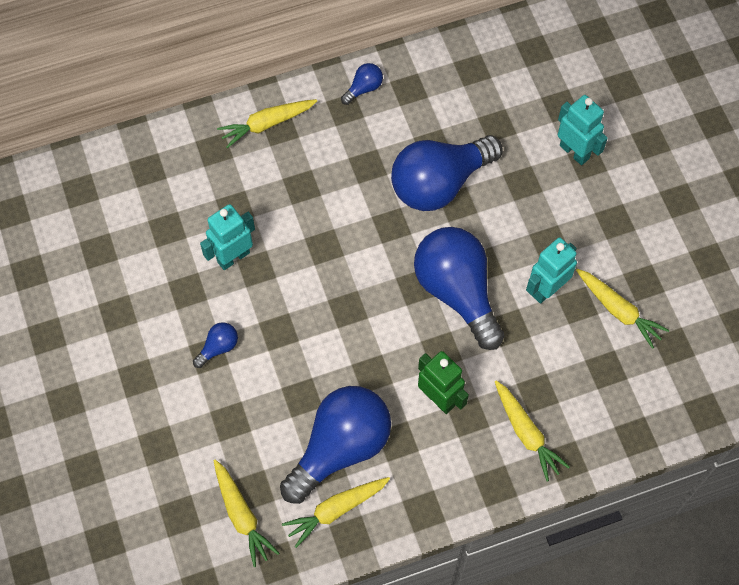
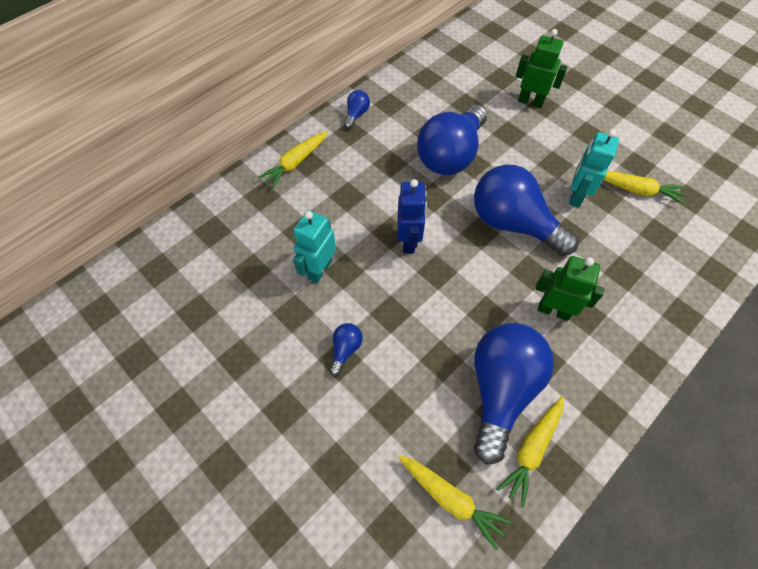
camera: 25 degrees left, 5 degrees down
(337, 264) = (409, 241): none -> blue robot
(526, 433) = (638, 307): yellow carrot -> none
(574, 152) = (530, 101): turquoise robot -> green robot

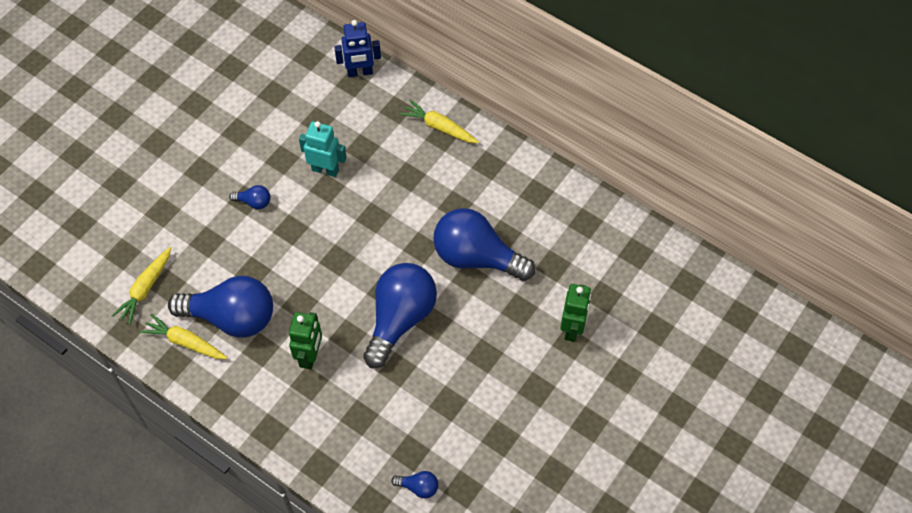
camera: 80 degrees right, 0 degrees up
(356, 114) = (514, 166): blue light bulb -> blue light bulb (418, 487)
(409, 241) = (365, 233): blue robot -> blue robot (360, 72)
(576, 196) = (445, 375): turquoise robot -> none
(636, 190) = (464, 433): yellow carrot -> none

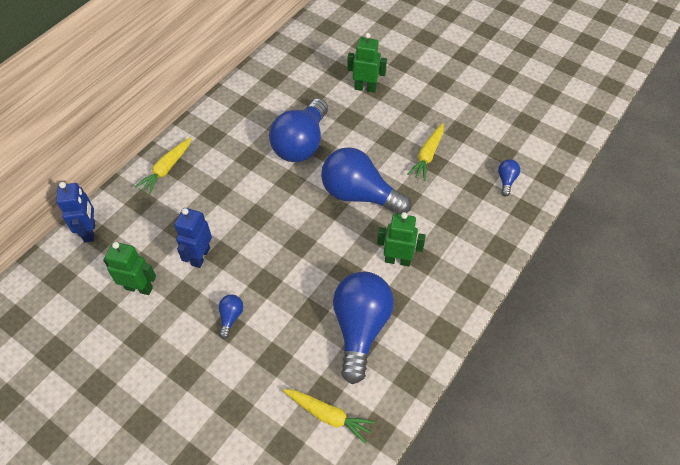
camera: 90 degrees left, 5 degrees down
(185, 342) = (388, 369): yellow carrot -> yellow carrot (427, 155)
(292, 122) = (139, 288): none -> green robot
(325, 169) = (200, 256): turquoise robot -> blue robot

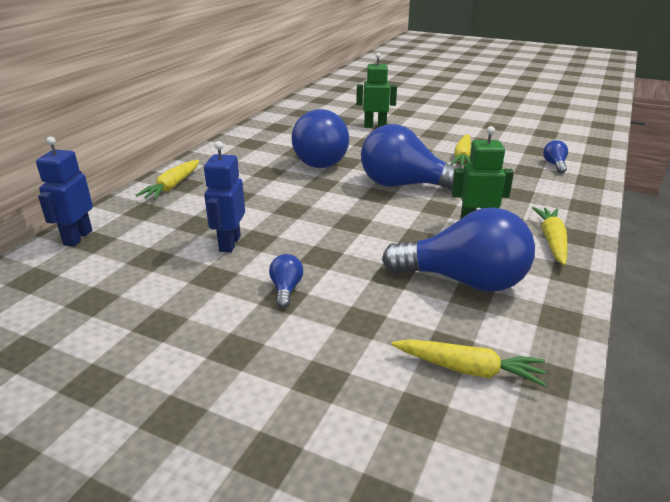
camera: 10 degrees left, 25 degrees down
(90, 231) = (77, 237): blue robot -> blue robot turned 150 degrees counterclockwise
(139, 288) = (150, 277): green robot -> none
(360, 328) = (464, 281): blue light bulb -> blue light bulb turned 105 degrees clockwise
(448, 291) = (552, 241): none -> yellow carrot

